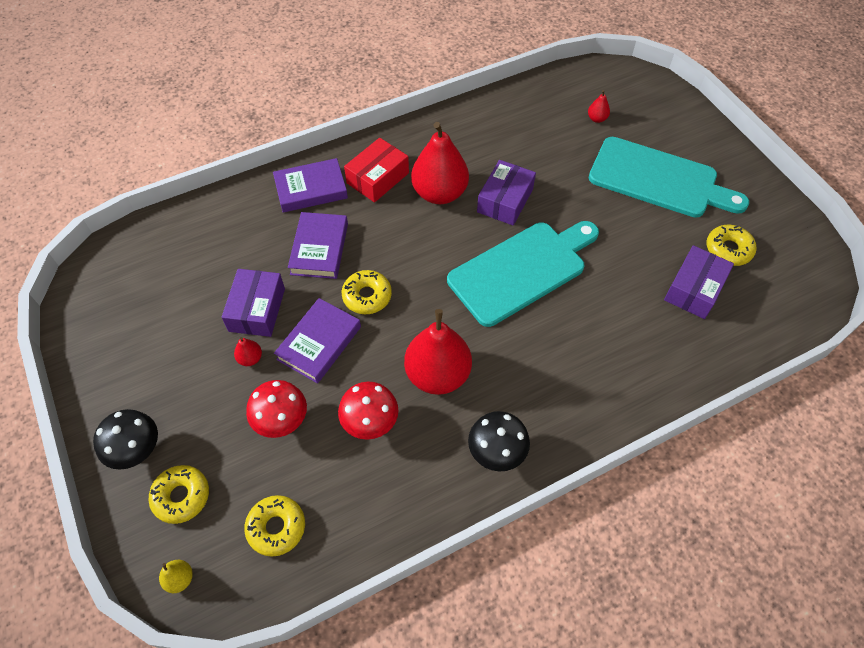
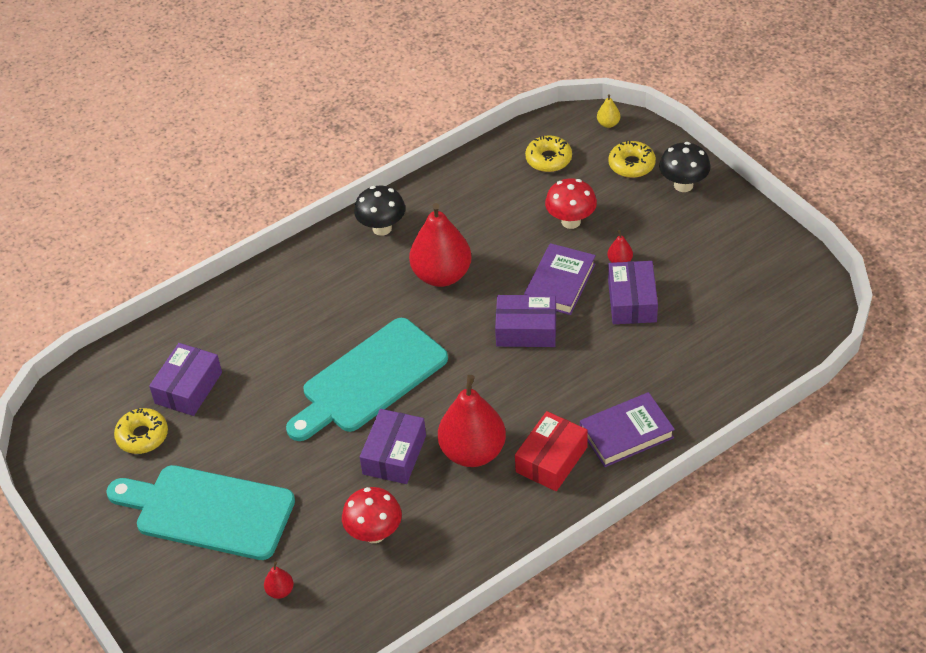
camera: 175 degrees right, 10 degrees down
(319, 248) = (591, 368): purple book -> none
(367, 296) = (526, 330): yellow donut -> purple box
(370, 423) = (494, 232): red mushroom -> red mushroom (374, 533)

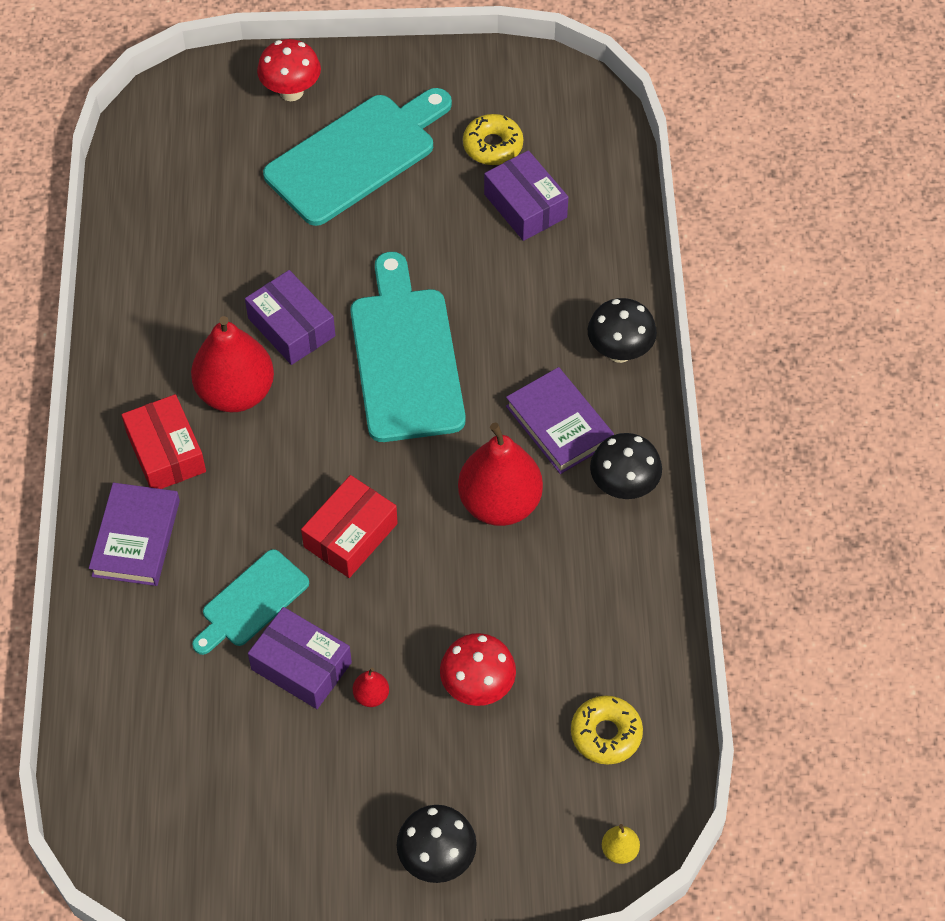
camera: 120 degrees right, 10 degrees up
(280, 278) = (619, 351): none -> black mushroom
(280, 591) = (221, 168): red pear -> none
(374, 533) = (216, 264): red mushroom -> red mushroom (291, 92)
(526, 330) = (350, 535): purple box -> red box
(560, 283) = (390, 612): purple book -> purple book (559, 424)
(614, 349) = (251, 602): none -> turquoise cutting board
(631, 165) = (521, 824): yellow donut -> none

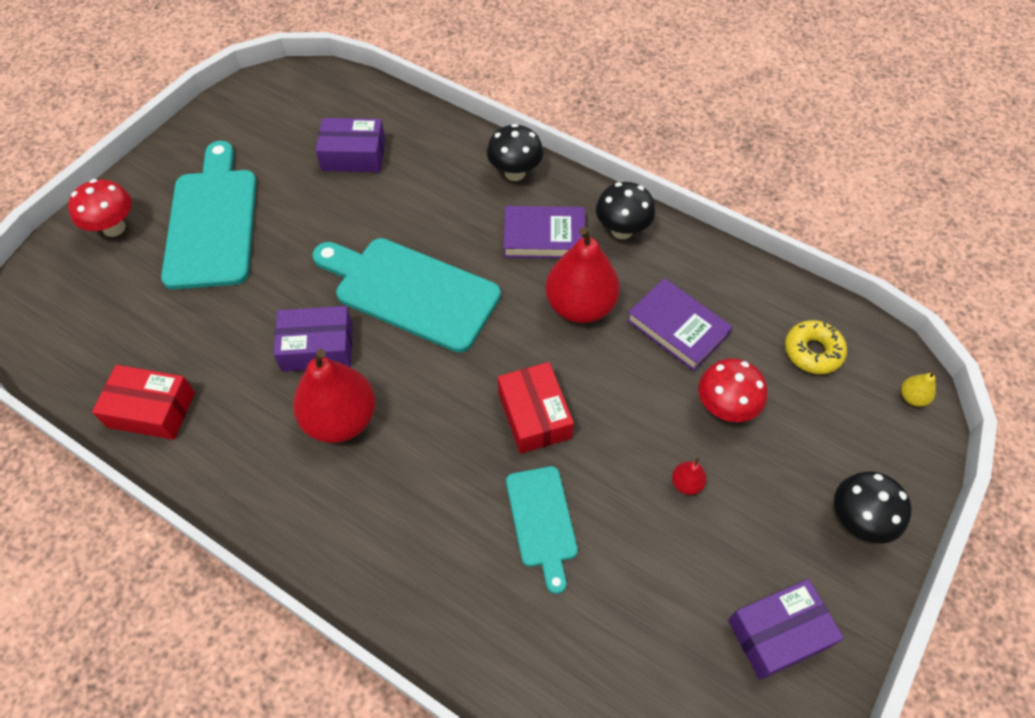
camera: 55 degrees left, 0 degrees up
(136, 538) = (413, 577): purple book -> purple book (677, 328)
(166, 452) = (351, 504): red box -> red box (151, 410)
(301, 666) = (627, 519): purple box -> purple box (778, 633)
(493, 146) = (288, 144): yellow donut -> none

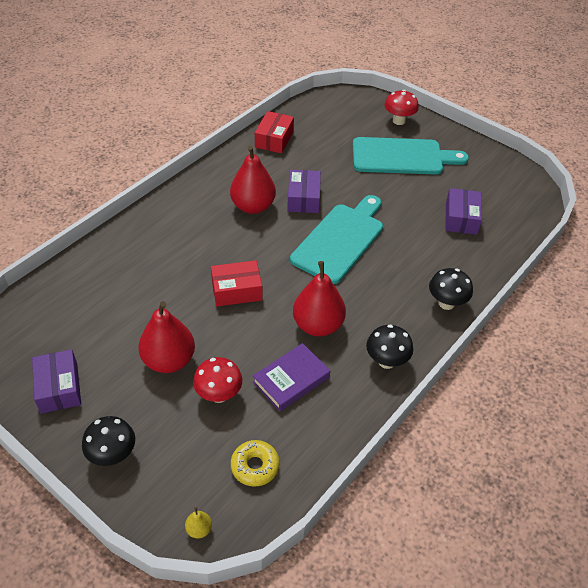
camera: 95 degrees right, 10 degrees down
(542, 521) = (166, 285): turquoise cutting board -> none
(544, 236) = (382, 313): purple book -> none
(686, 483) = (169, 360): red pear -> red pear, size x2.42

